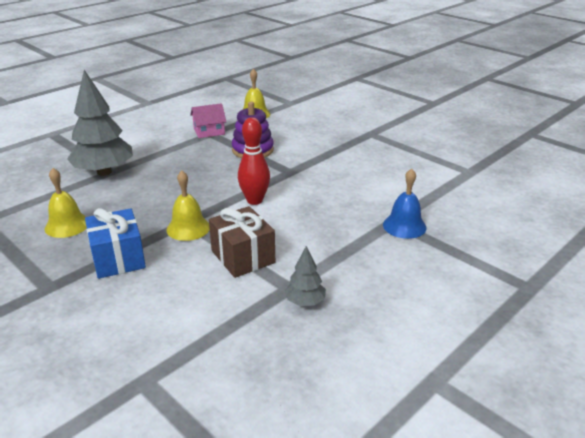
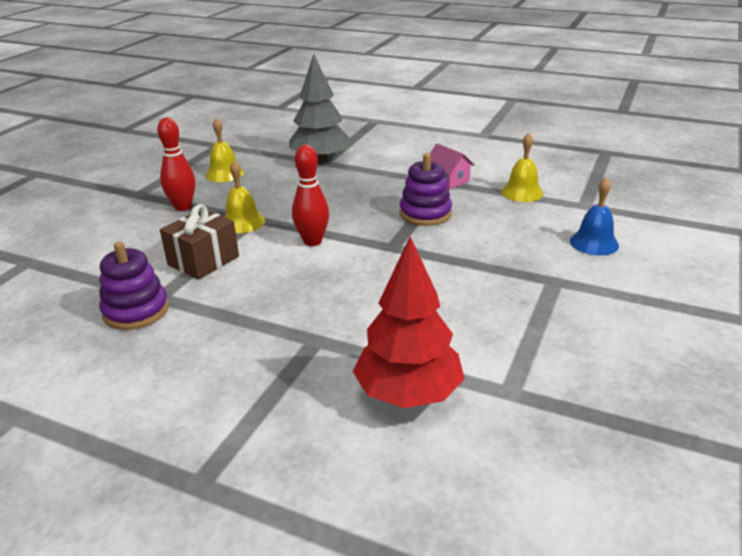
camera: 70 degrees right, 0 degrees up
(118, 258) = (183, 207): blue gift -> red bowling pin
(305, 302) = (136, 311): grey tree -> purple stacking toy
(404, 226) = (308, 350): blue bell -> blue bell (594, 243)
(462, 200) = (408, 393): none -> red tree

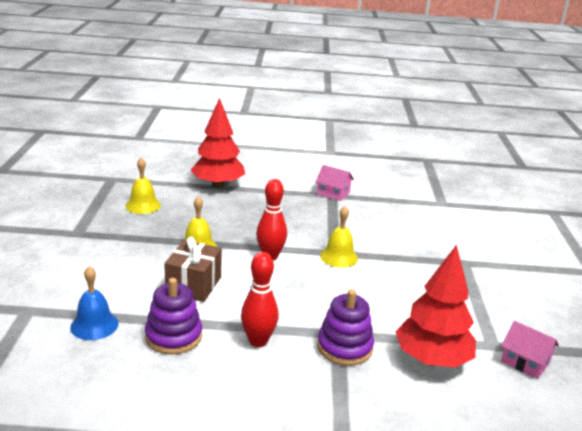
camera: 25 degrees left, 5 degrees down
(183, 207) = (132, 240): red bowling pin -> red bowling pin (258, 341)
(321, 160) = (218, 185): grey tree -> red tree
(425, 213) = (338, 222): purple stacking toy -> purple stacking toy (344, 347)
(522, 192) = (393, 197): yellow bell -> yellow bell (339, 257)
(539, 424) = (525, 362): none -> pink house
(594, 243) = (468, 231): blue bell -> blue bell (94, 325)

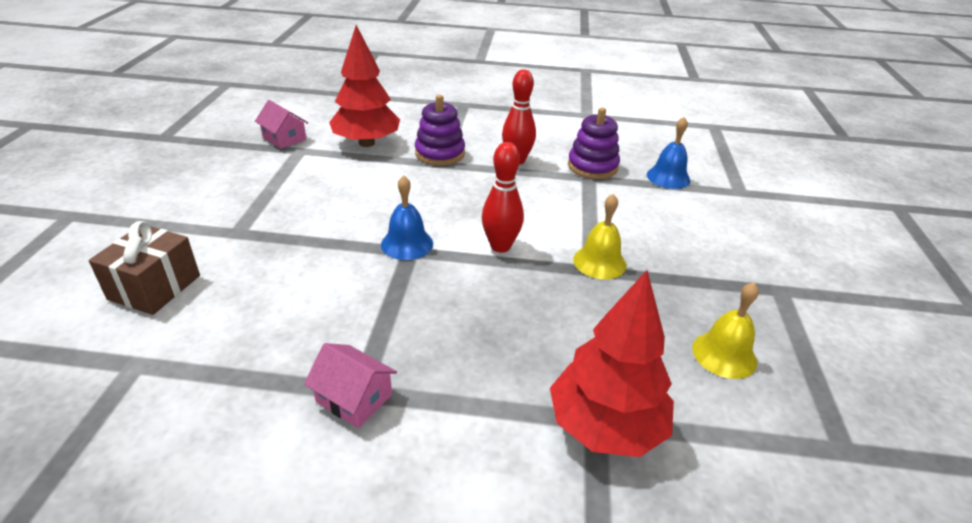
camera: 175 degrees left, 10 degrees up
(193, 285) = (589, 211): brown gift -> brown gift (154, 287)
(339, 257) = (407, 244): yellow bell -> blue bell

